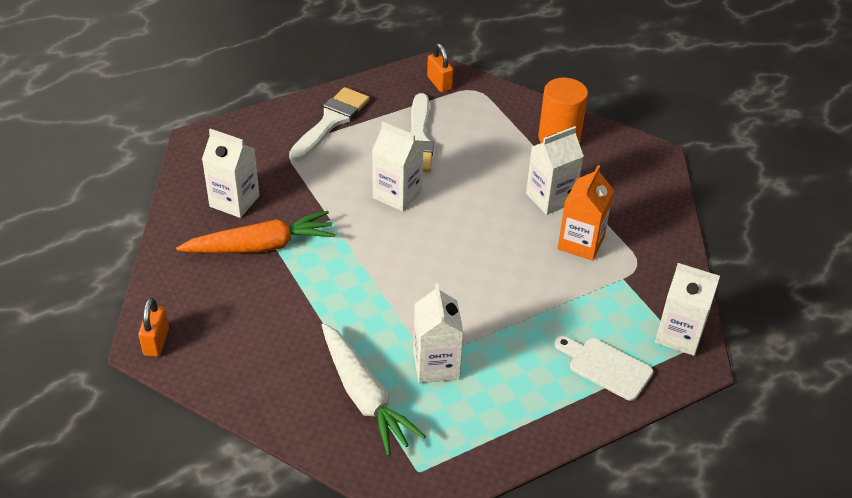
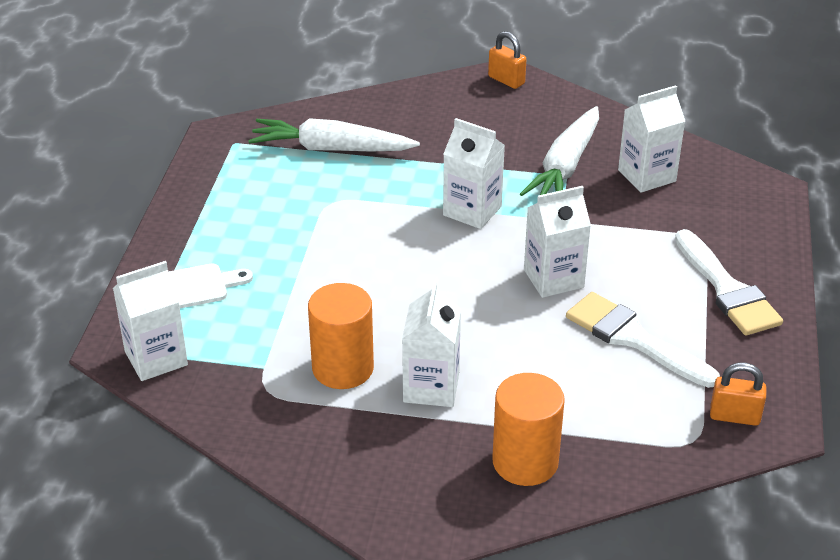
camera: 130 degrees right, 5 degrees down
(261, 246) = (565, 167): orange carrot -> white carrot
(436, 365) = (314, 197): white carton -> white carton (472, 211)
(581, 243) = (343, 368): orange carton -> orange cylinder

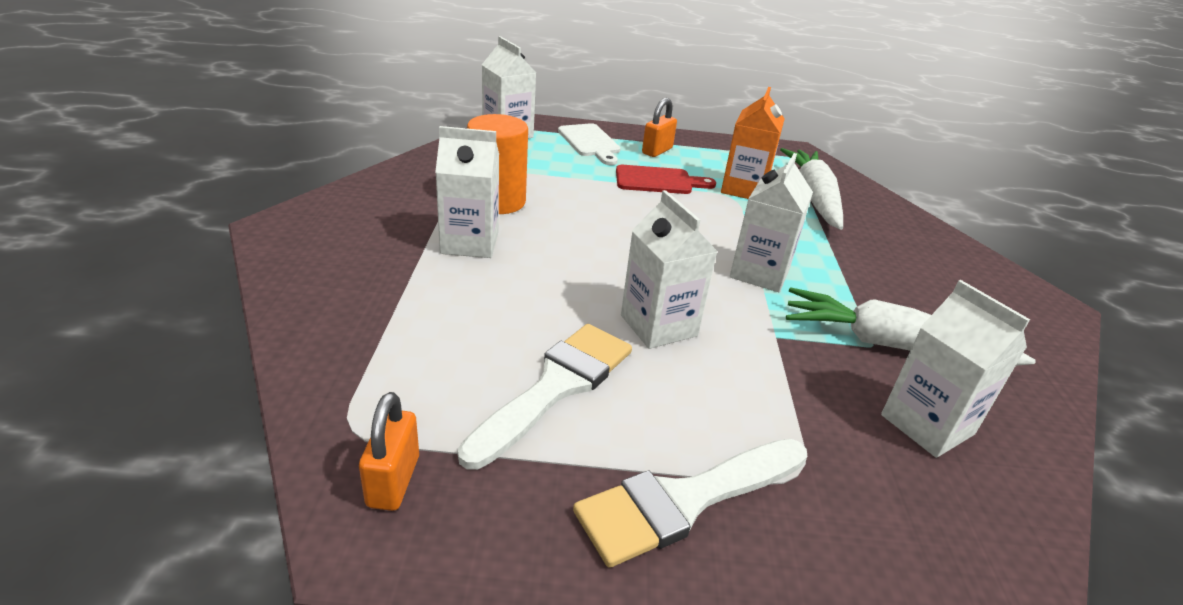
camera: 80 degrees right, 5 degrees down
(294, 246) = (658, 181): none -> red cutting board
(313, 190) = (744, 189): none -> orange carton
(506, 80) = (1040, 304): orange padlock -> orange padlock (657, 151)
(525, 462) = (351, 294): orange cylinder -> none

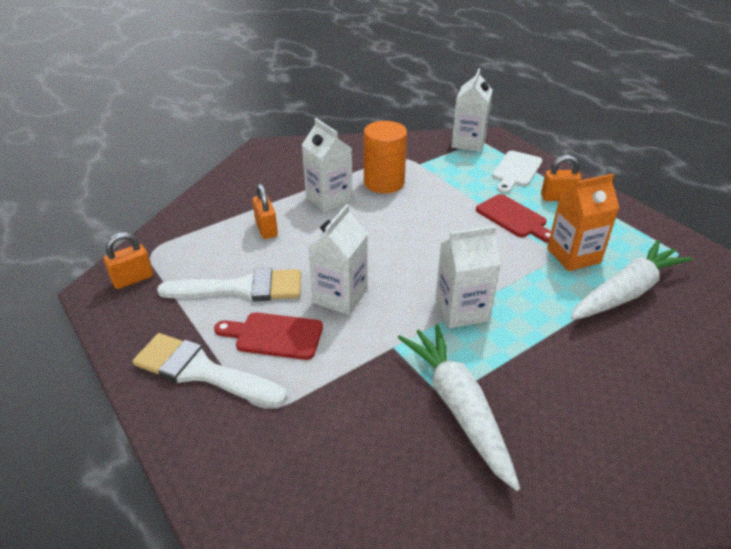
camera: 55 degrees right, 5 degrees up
(459, 310) = (266, 229): none -> orange padlock
(677, 405) = (274, 335): none -> red cutting board
(927, 424) = (380, 454): white carton -> none

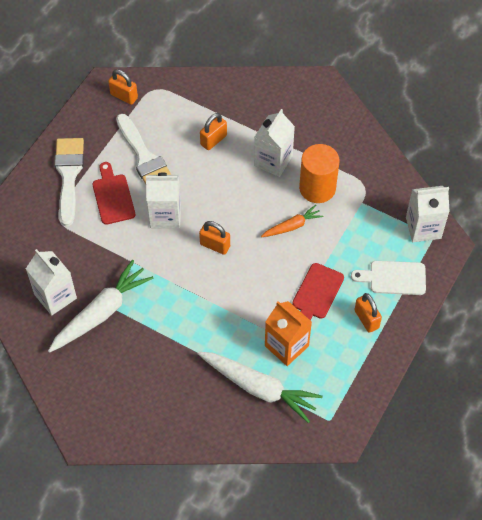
camera: 65 degrees right, 20 degrees up
(410, 269) = (215, 245): none -> orange padlock
(419, 209) = (292, 226): none -> orange carrot
(461, 310) = (186, 290): white carton -> white carton (55, 296)

